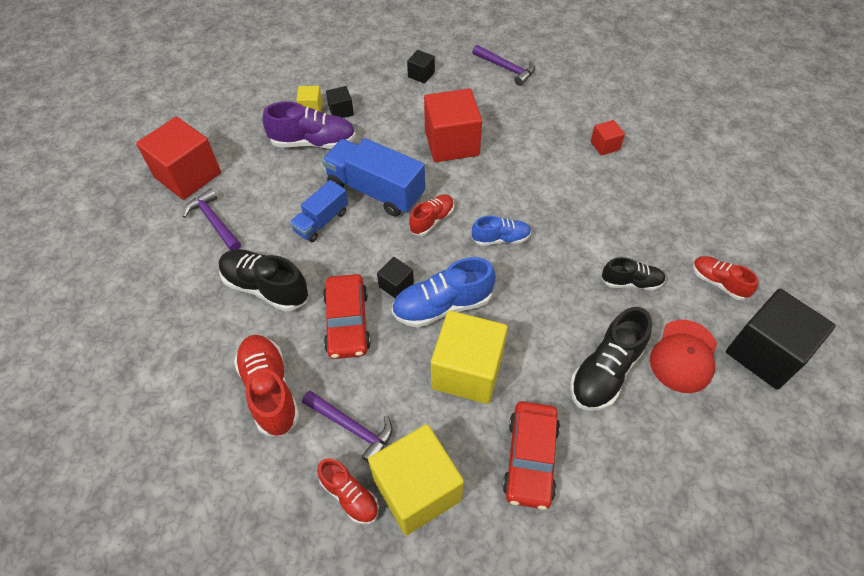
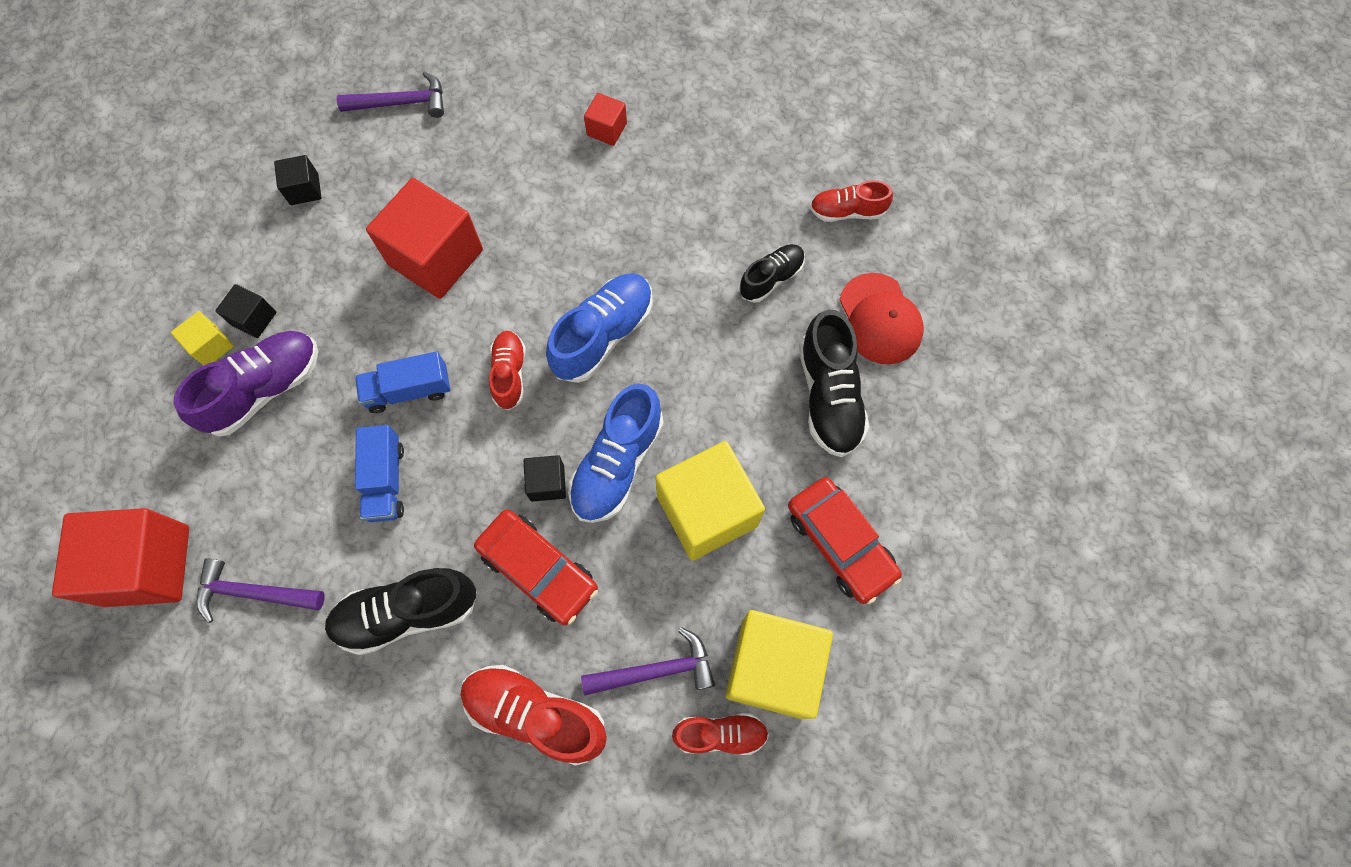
camera: 45 degrees left, 15 degrees up
(375, 190) = (409, 390): blue truck -> blue truck, size x0.59
(501, 239) = (603, 335): blue shoe -> blue shoe, size x1.64
(765, 353) = (942, 255): black cube -> none

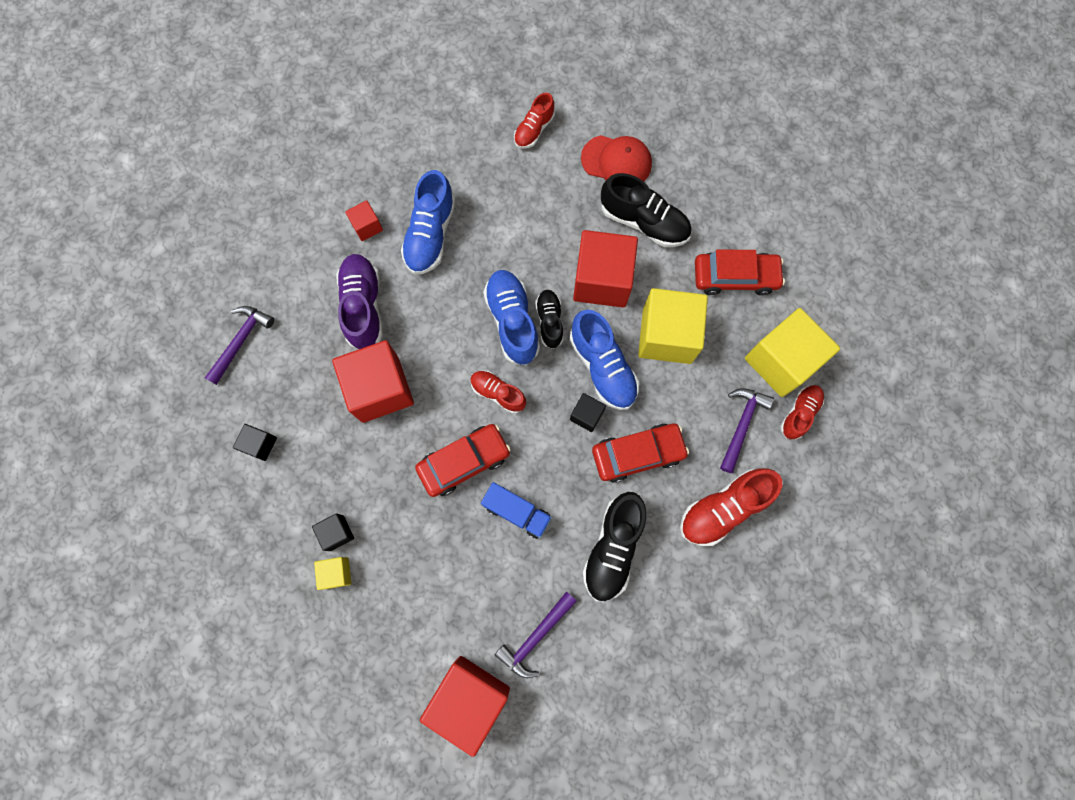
camera: 55 degrees left, 5 degrees up
(264, 389) = (396, 554): purple shoe -> purple shoe (363, 307)
(409, 390) = (464, 462): blue truck -> red car
(643, 192) = (430, 234): none -> blue shoe
(722, 396) = (602, 280): none -> red cube
(771, 278) = (546, 202): black shoe -> black shoe (549, 321)

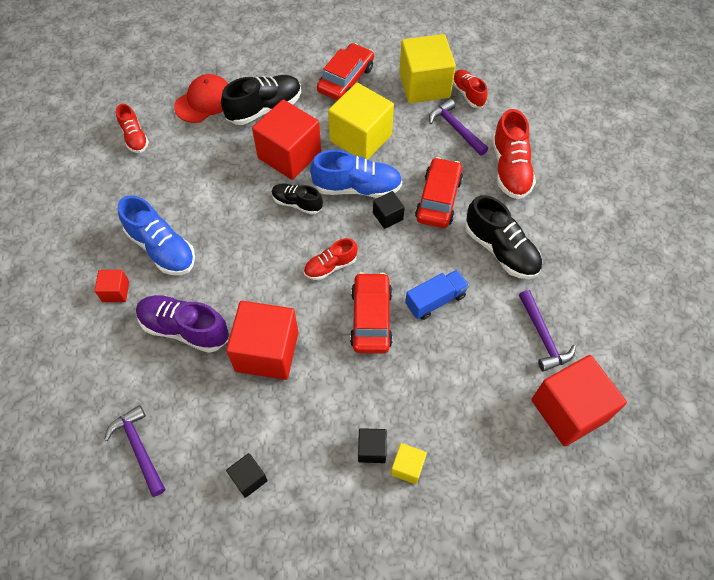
camera: 60 degrees left, 15 degrees down
(512, 321) = (279, 228): blue shoe -> none

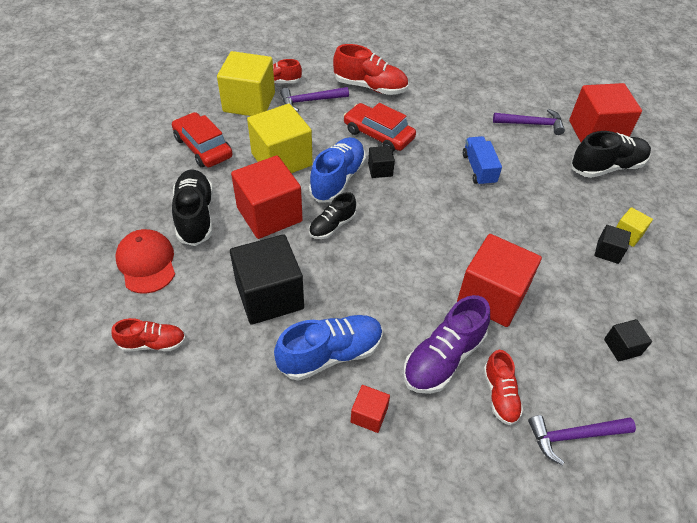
camera: 70 degrees left, 10 degrees down
(203, 188) = (269, 296): none -> black cube
(330, 266) = (416, 223): red shoe -> red shoe (500, 395)
(371, 318) = (481, 213): red car -> none
(501, 250) = (446, 118): black shoe -> black shoe (606, 167)

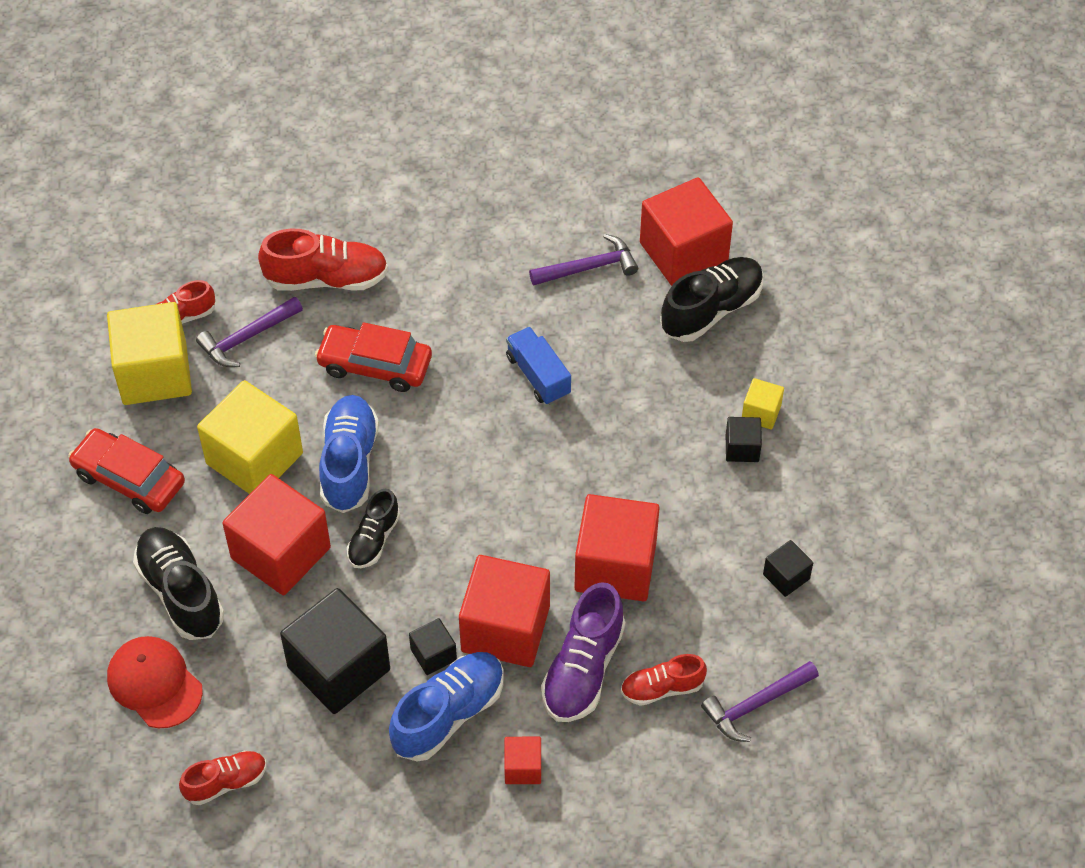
camera: 20 degrees left, 5 degrees up
(380, 170) = (402, 426): black cube -> black cube (433, 654)
(396, 310) = (505, 628): none -> red cube
(500, 395) = (662, 688): red shoe -> red shoe turned 105 degrees clockwise

